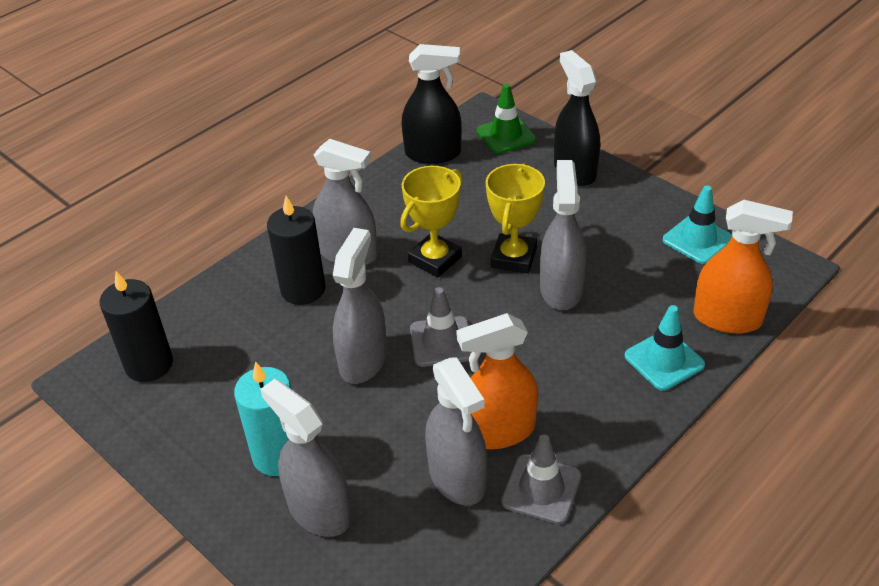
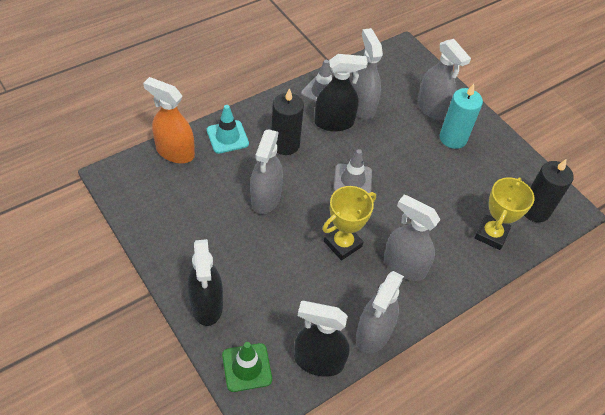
camera: 175 degrees left, 10 degrees up
(303, 289) = (438, 242): black candle -> black candle (285, 144)
(363, 360) = (402, 180): grey spray bottle -> grey spray bottle (373, 333)
(499, 431) = (334, 122): orange spray bottle -> black spray bottle
(514, 258) = (287, 230): yellow trophy -> yellow trophy (491, 234)
(698, 240) = (154, 212): turquoise traffic cone -> none

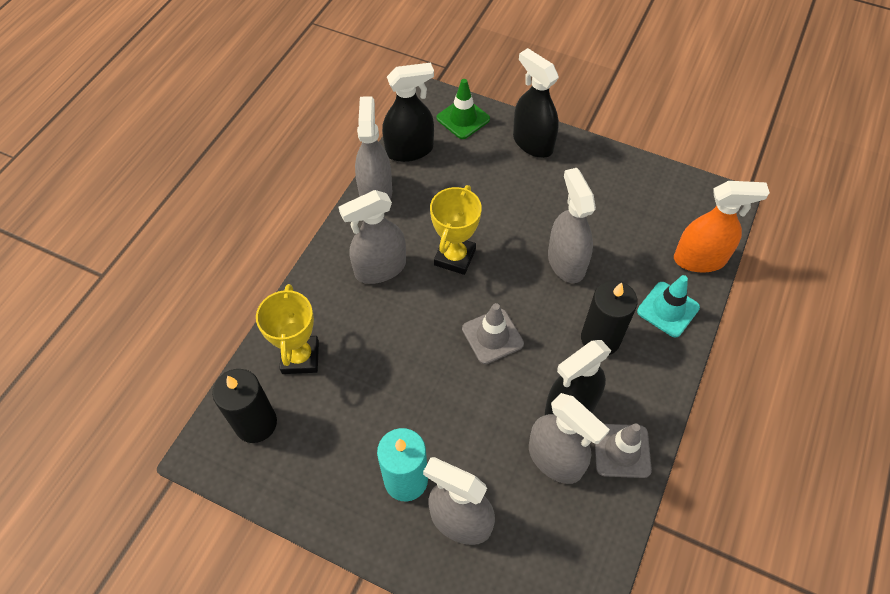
camera: 155 degrees right, 5 degrees up
(404, 266) = (380, 268): grey spray bottle -> grey spray bottle turned 150 degrees clockwise

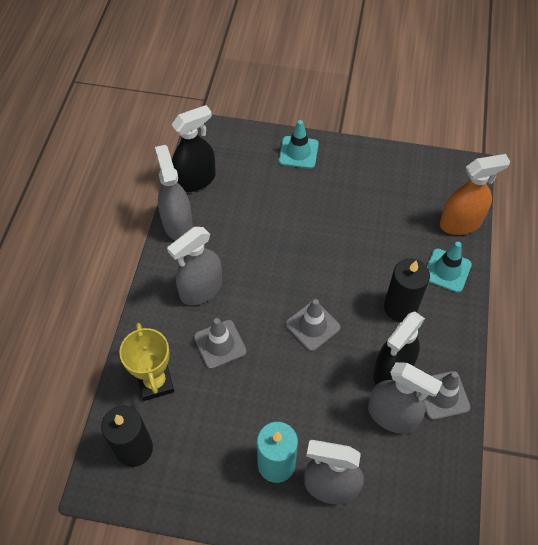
camera: 15 degrees left, 0 degrees up
(382, 332) = (220, 344): none -> grey traffic cone
(455, 257) = (262, 265): yellow trophy -> none
(463, 118) = (233, 143): green traffic cone -> none
(532, 143) = (298, 152): black spray bottle -> turquoise traffic cone
(566, 262) = (355, 249): grey spray bottle -> none

